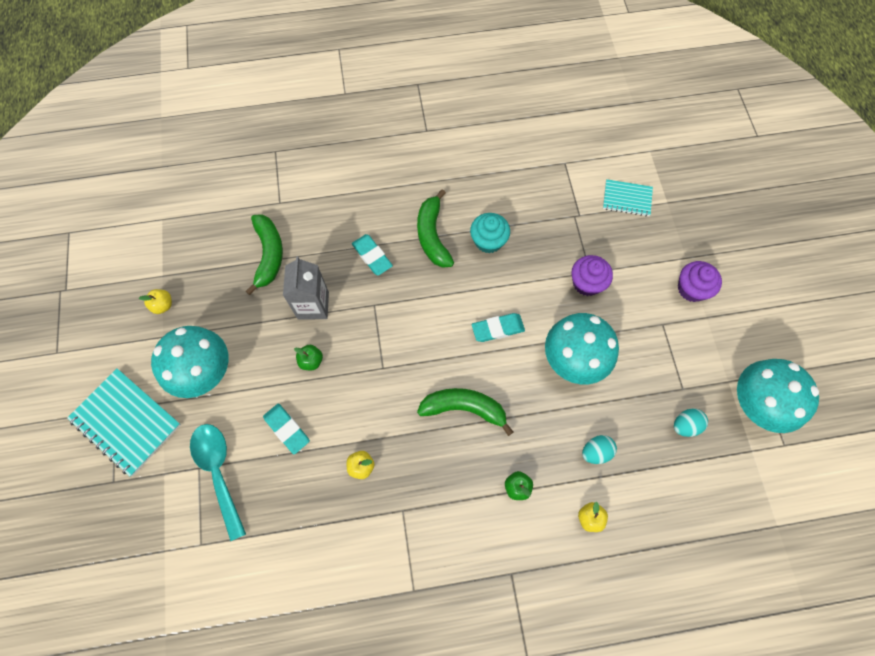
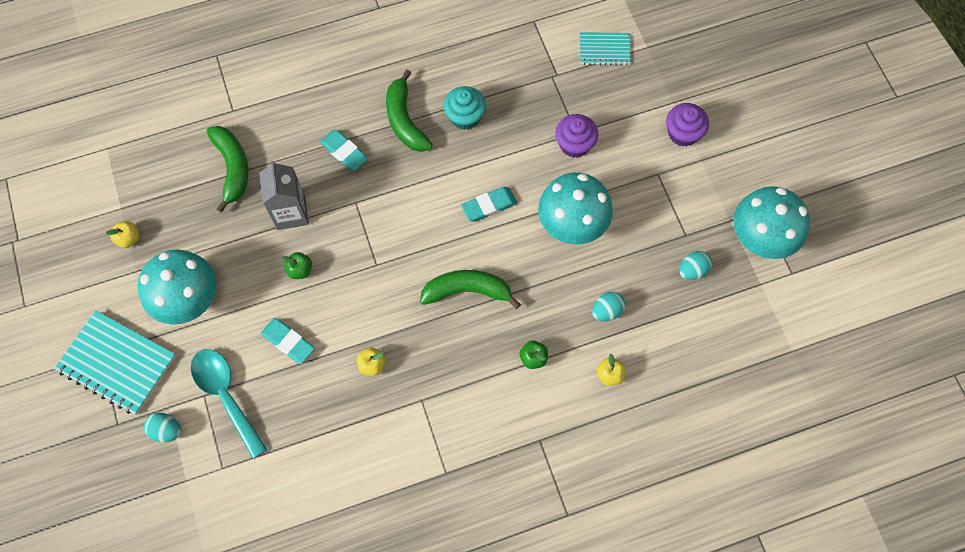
camera: 10 degrees left, 0 degrees up
(157, 497) = (166, 430): none -> turquoise egg

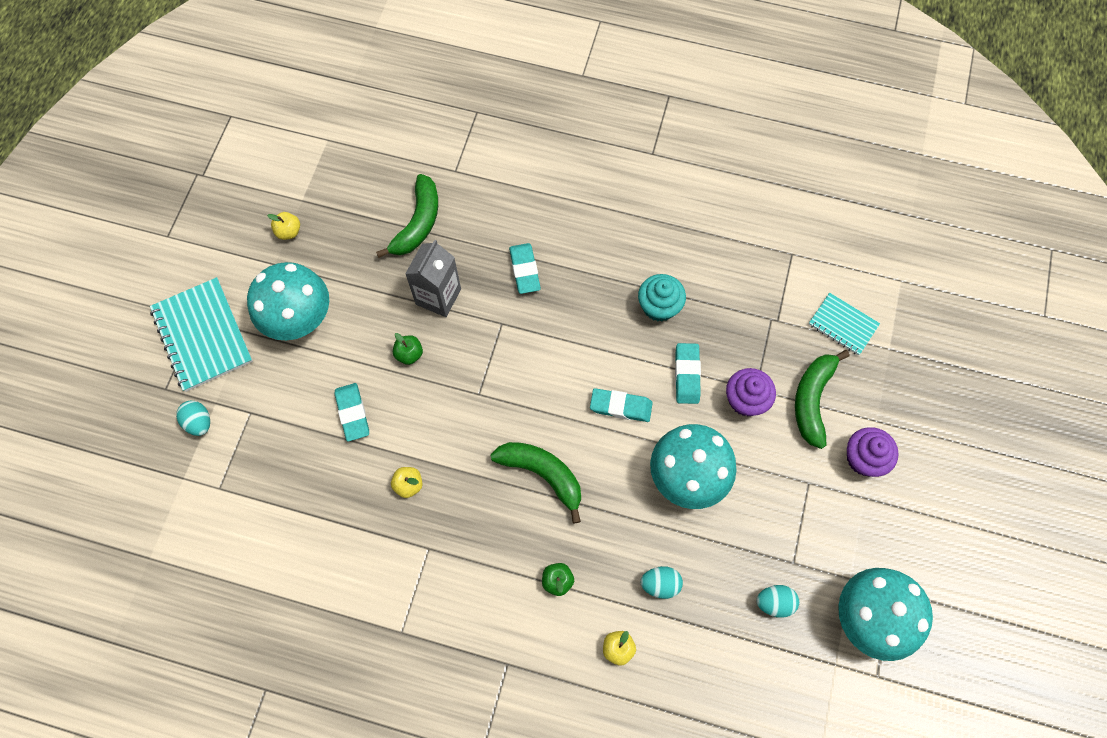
camera: 35 degrees right, 0 degrees up
(226, 396) = (267, 425): turquoise spoon -> none
(405, 120) = (600, 275): green banana -> green banana (812, 400)
(520, 153) = (687, 375): none -> turquoise eraser

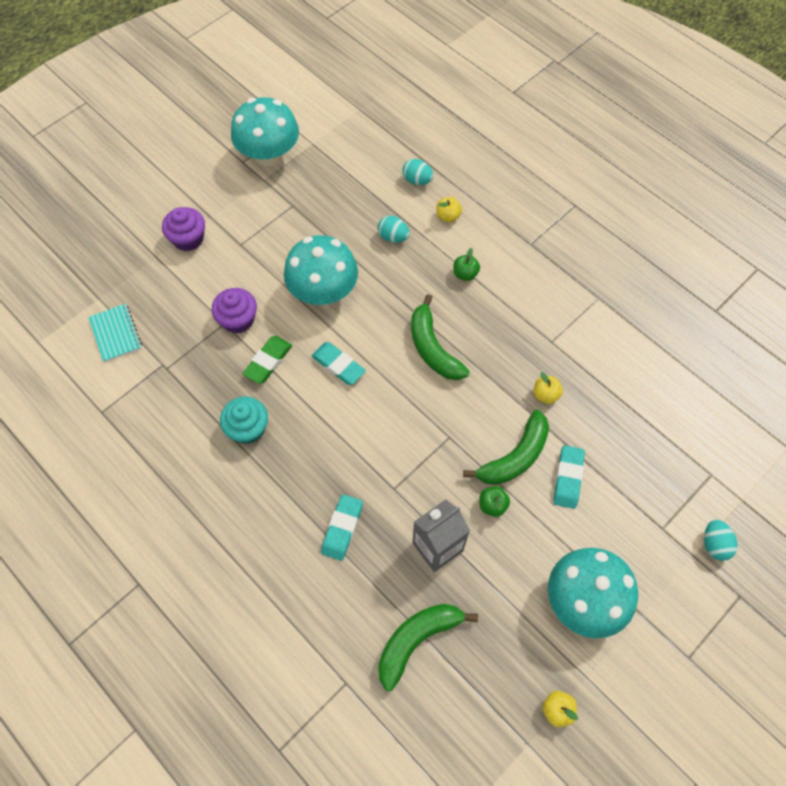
camera: 150 degrees left, 5 degrees down
(202, 335) = (687, 634): turquoise notebook -> none
(687, 375) = (268, 361): turquoise eraser -> green eraser
(774, 602) = (324, 191): turquoise egg -> turquoise egg (417, 180)
(812, 400) = (189, 294): green banana -> green banana (515, 457)

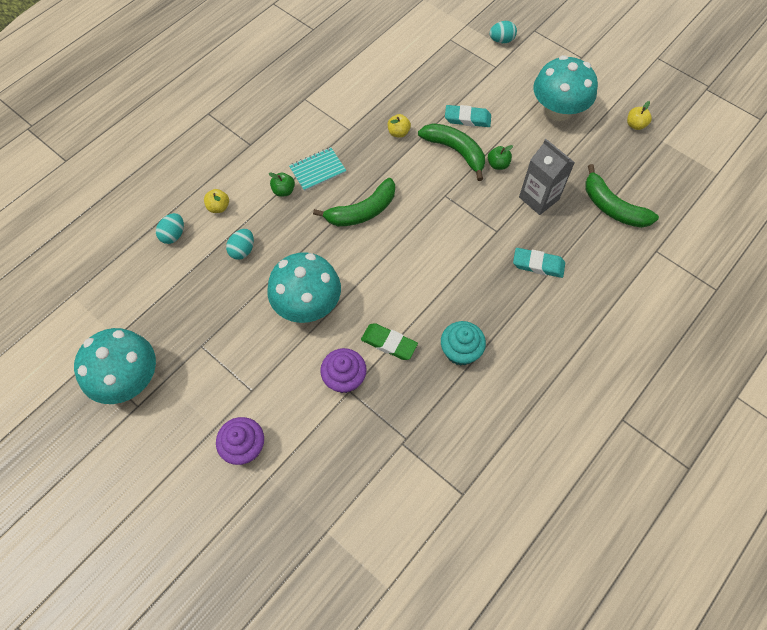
camera: 95 degrees left, 0 degrees up
(116, 334) = (370, 501): turquoise notebook -> turquoise notebook (317, 170)
(338, 365) = (387, 283): turquoise eraser -> none

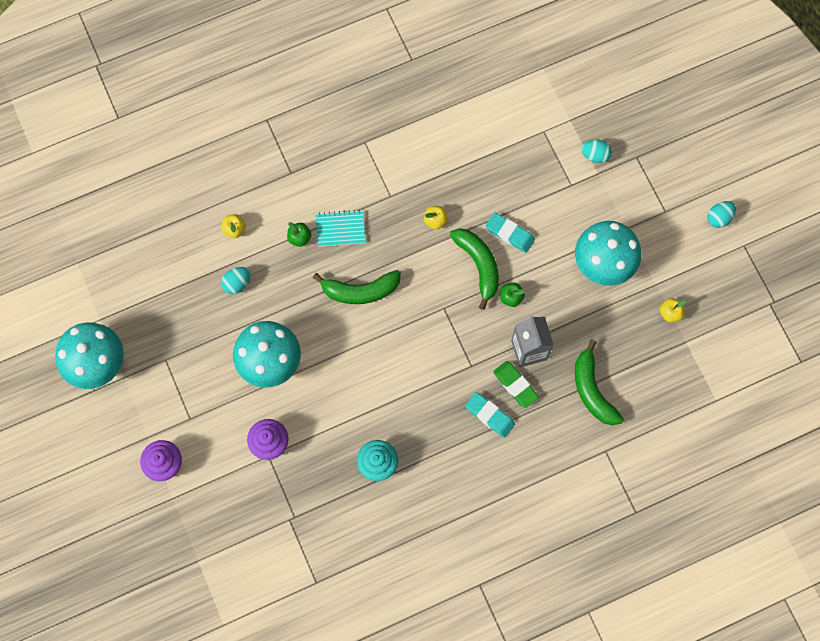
camera: 25 degrees right, 10 degrees up
(173, 235) = (184, 241): turquoise egg -> turquoise egg (719, 218)
(389, 343) = (321, 429): green eraser -> green eraser (515, 385)

